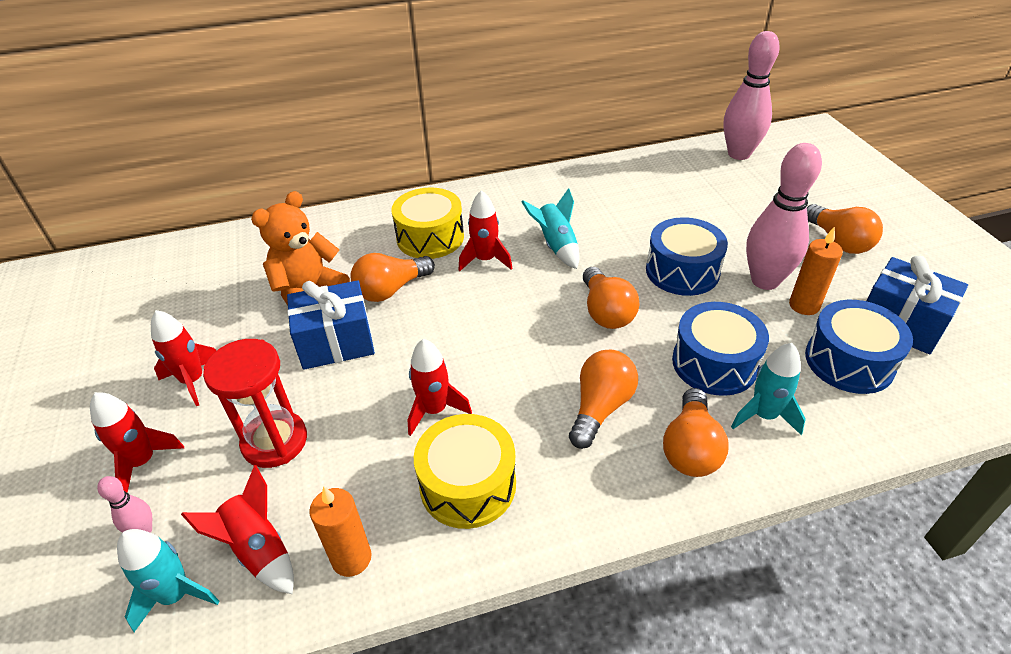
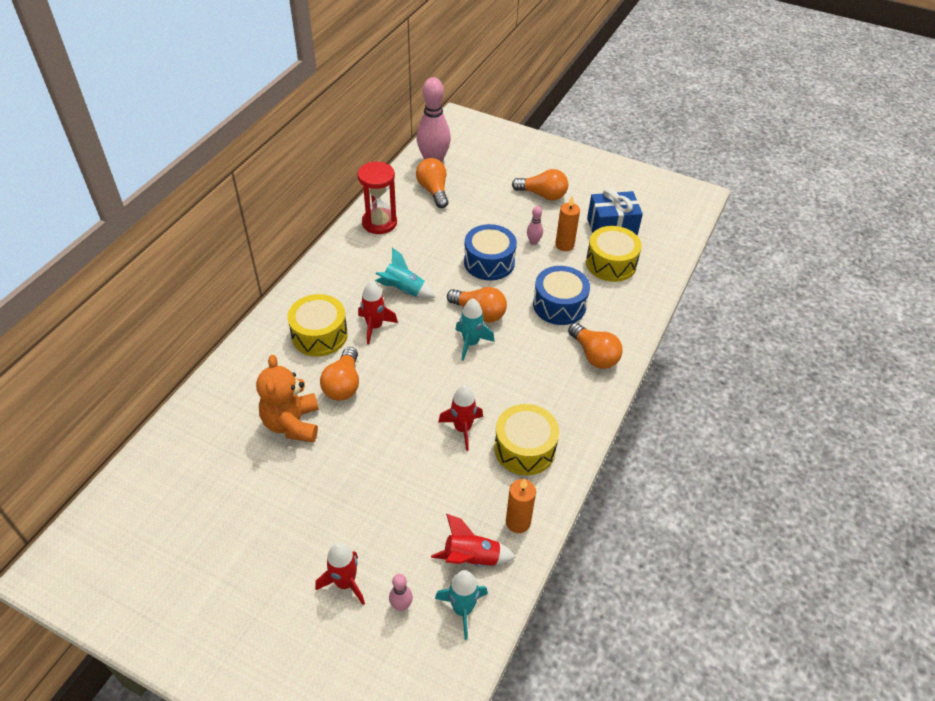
camera: 50 degrees left, 5 degrees up
(193, 380) = (302, 525): red rocket -> none
(275, 441) = (403, 511): red hourglass -> red hourglass (379, 223)
(336, 342) = (356, 437): blue gift -> none
(600, 407) = (536, 366): orange light bulb -> orange light bulb (433, 191)
(764, 415) = (605, 316): turquoise rocket -> turquoise rocket (471, 343)
(765, 281) = (533, 242): pink bowling pin -> pink bowling pin, size x0.44
(849, 361) = (611, 263): blue drum -> yellow drum

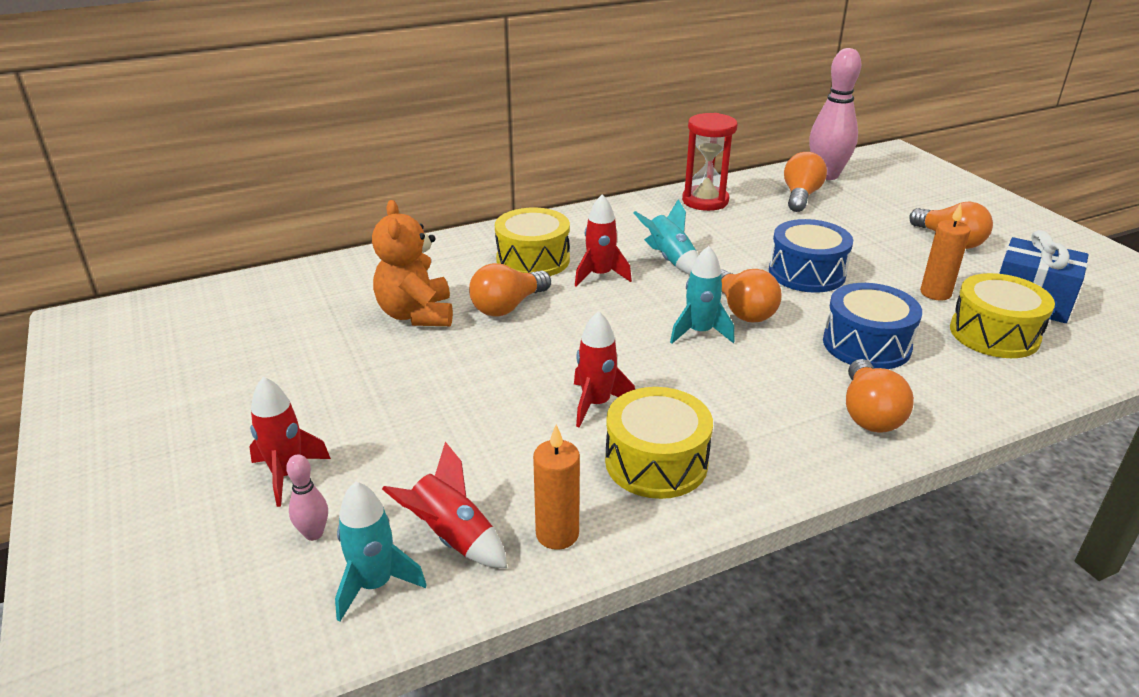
camera: 40 degrees right, 15 degrees down
(292, 424) = (416, 314): orange teddy bear -> orange teddy bear turned 45 degrees counterclockwise
(533, 242) = (890, 276): pink bowling pin -> none

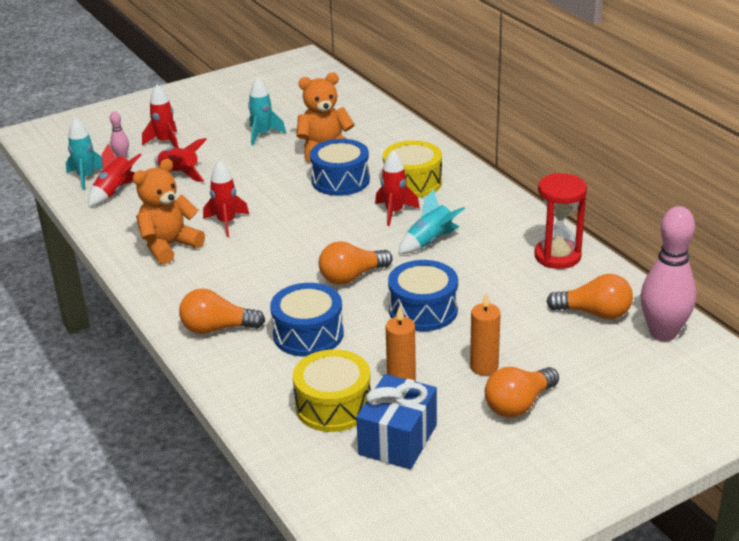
camera: 85 degrees right, 0 degrees up
(418, 454) = (179, 173): none -> red rocket
(508, 307) = (340, 180): orange light bulb -> blue drum
(557, 534) = (113, 220): orange candle -> orange candle (484, 367)
(656, 462) = (169, 246): yellow drum -> orange teddy bear
(699, 332) = (316, 258): turquoise rocket -> turquoise rocket (263, 135)

